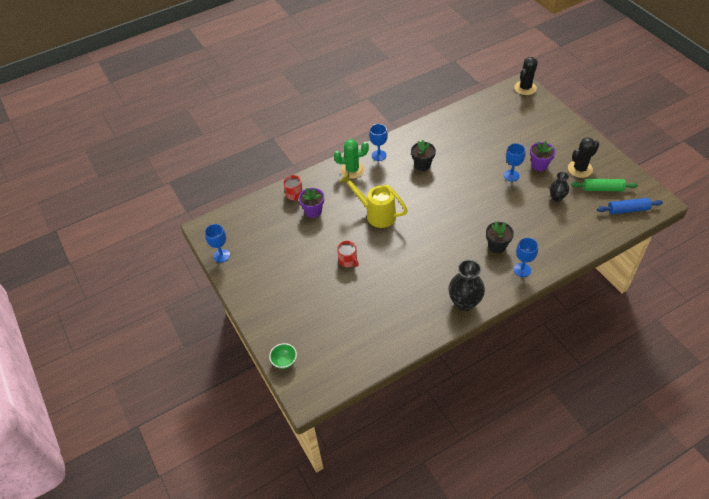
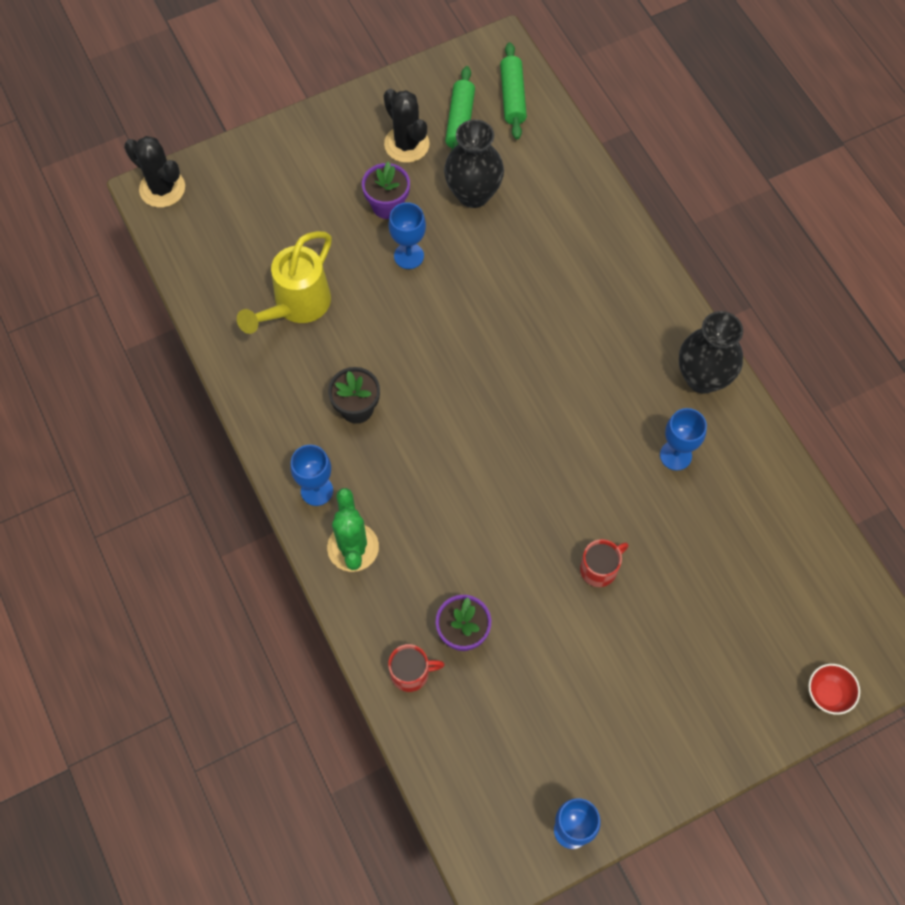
camera: 90 degrees left, 15 degrees up
(284, 361) = (827, 694): green bowl -> red bowl
(376, 214) = (483, 509): yellow watering can -> yellow watering can (296, 307)
(497, 246) = (579, 307): black flower pot -> none
(522, 270) = (635, 278): blue goblet -> blue goblet (675, 455)
(557, 197) = (473, 194): black vase -> black vase, size x1.67
(628, 210) = (512, 97): blue rolling pin -> green rolling pin

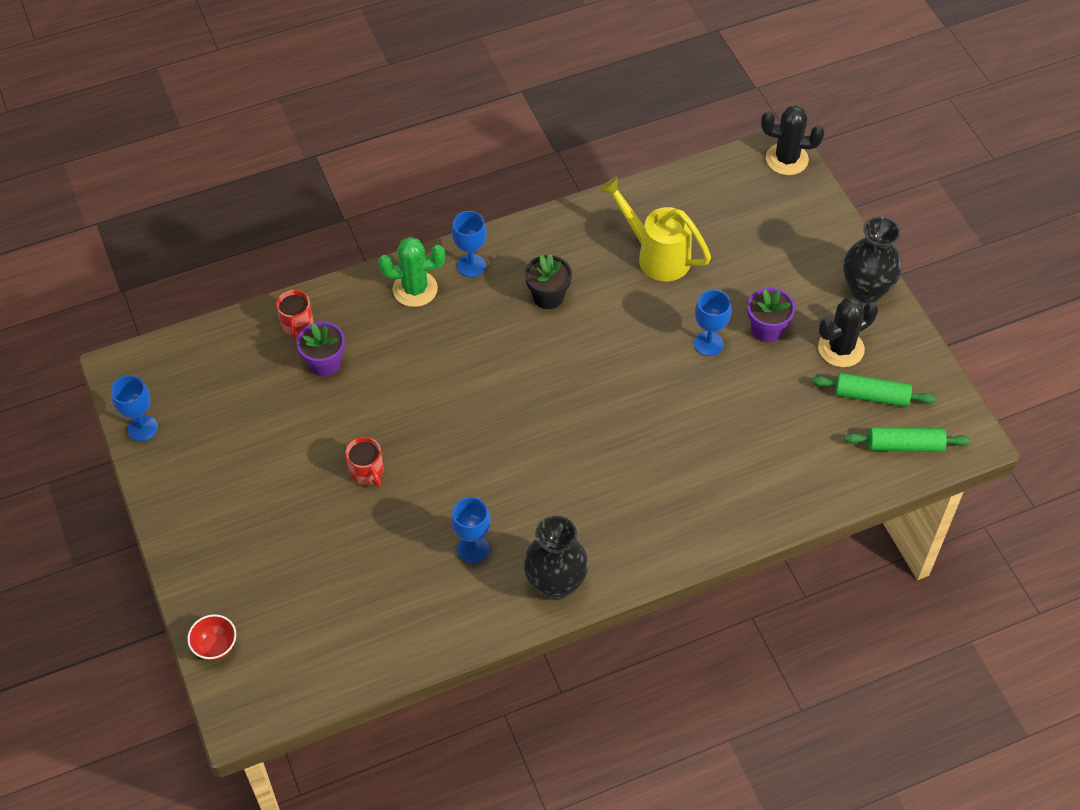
camera: 95 degrees right, 10 degrees down
(162, 188) = (787, 159): black cactus -> black cactus turned 60 degrees clockwise
(473, 194) = (780, 401): black vase -> black vase (866, 290)

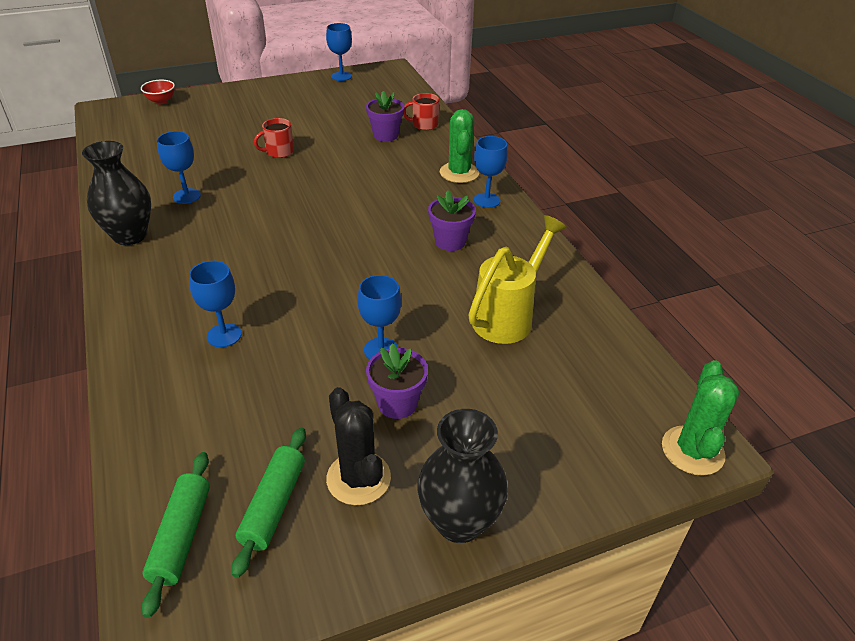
camera: 90 degrees right, 15 degrees down
(548, 297) = (450, 241): black flower pot -> purple flower pot
(703, 462) = (224, 335): none -> blue goblet
(787, 159) = (692, 450): black cactus -> green cactus

